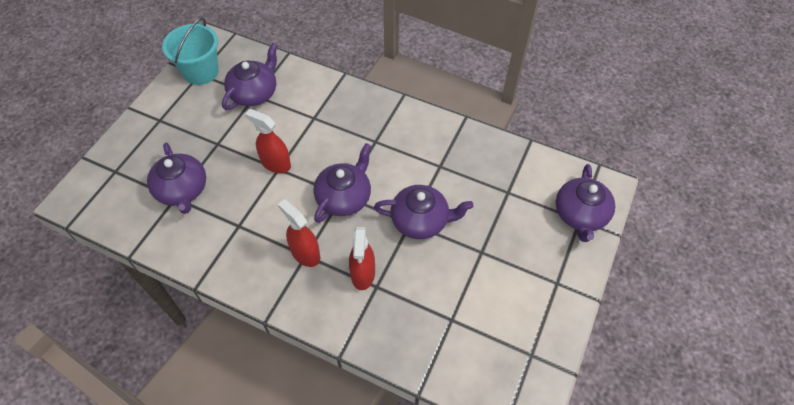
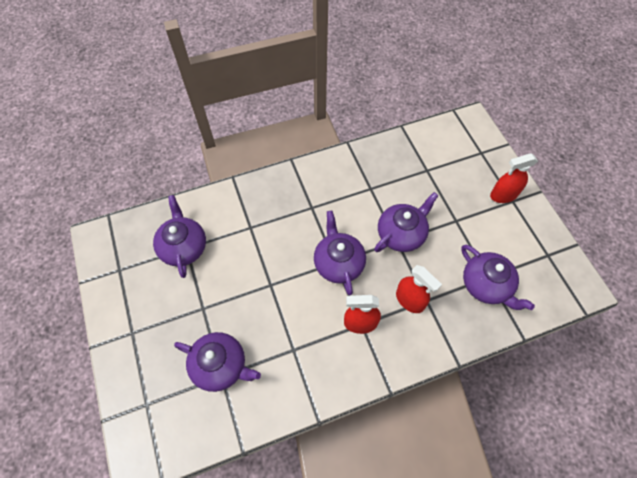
camera: 45 degrees left, 5 degrees up
(201, 72) = (118, 267): turquoise bucket -> none
(275, 163) = (264, 283): red spray bottle -> red spray bottle (503, 195)
(580, 215) = (478, 149): purple teapot -> purple teapot (486, 285)

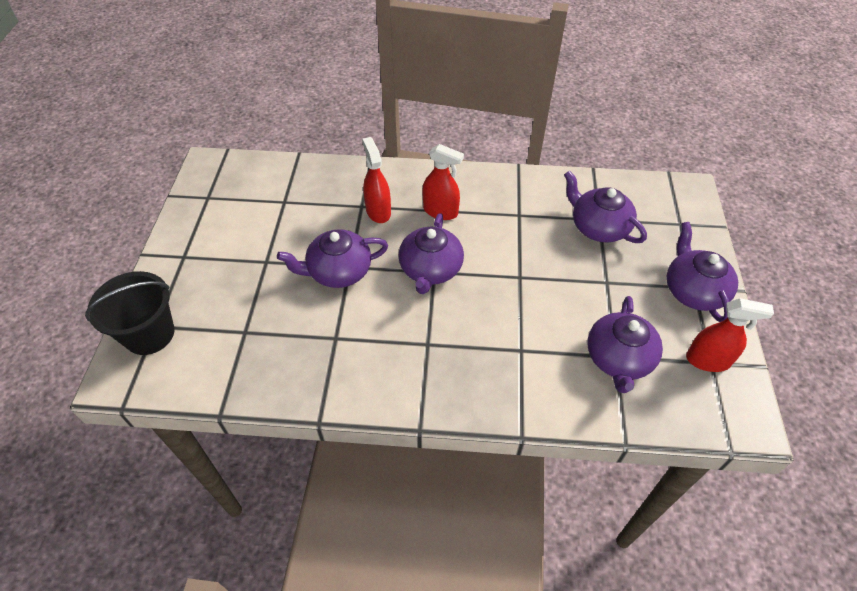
camera: 155 degrees left, 10 degrees down
(479, 147) = (149, 334): none -> black bucket
(486, 285) = (293, 196): purple teapot -> purple teapot (693, 291)
(503, 195) = (186, 266): red spray bottle -> red spray bottle (708, 360)

